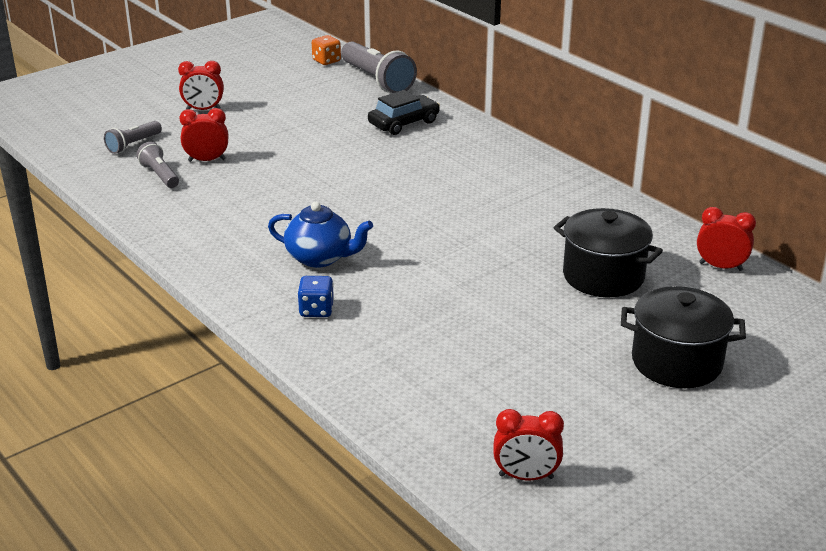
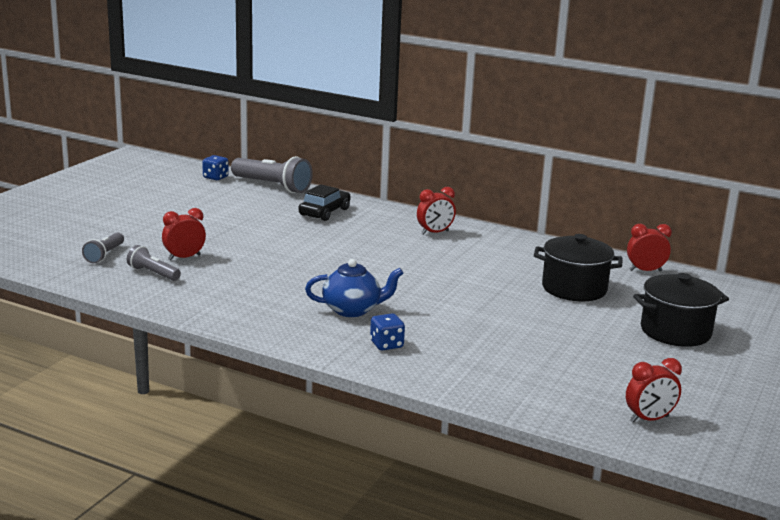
camera: 25 degrees left, 10 degrees down
(203, 110) = (143, 223): red clock -> red clock (435, 233)
(326, 61) = (215, 177): orange dice -> blue dice

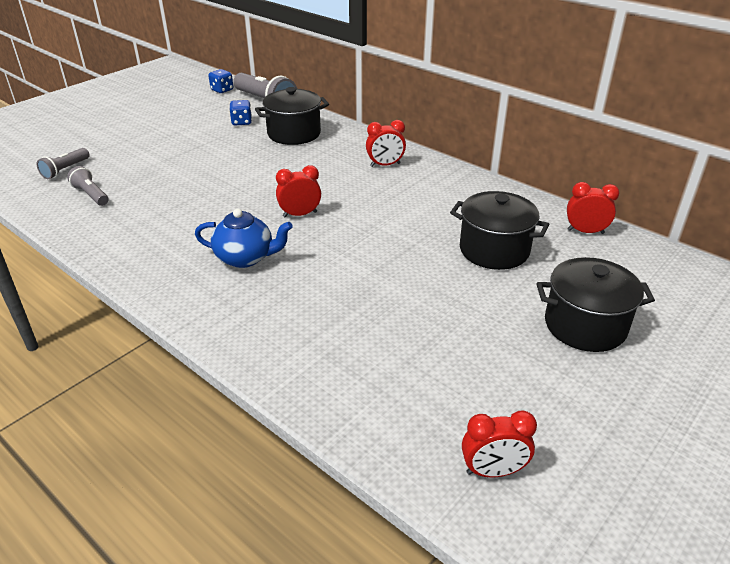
camera: 15 degrees right, 15 degrees up
(184, 257) = (132, 178): red clock -> red clock (300, 214)
(324, 212) = (294, 134): black car -> black pot
(386, 345) = (251, 310): blue dice -> blue dice (241, 122)

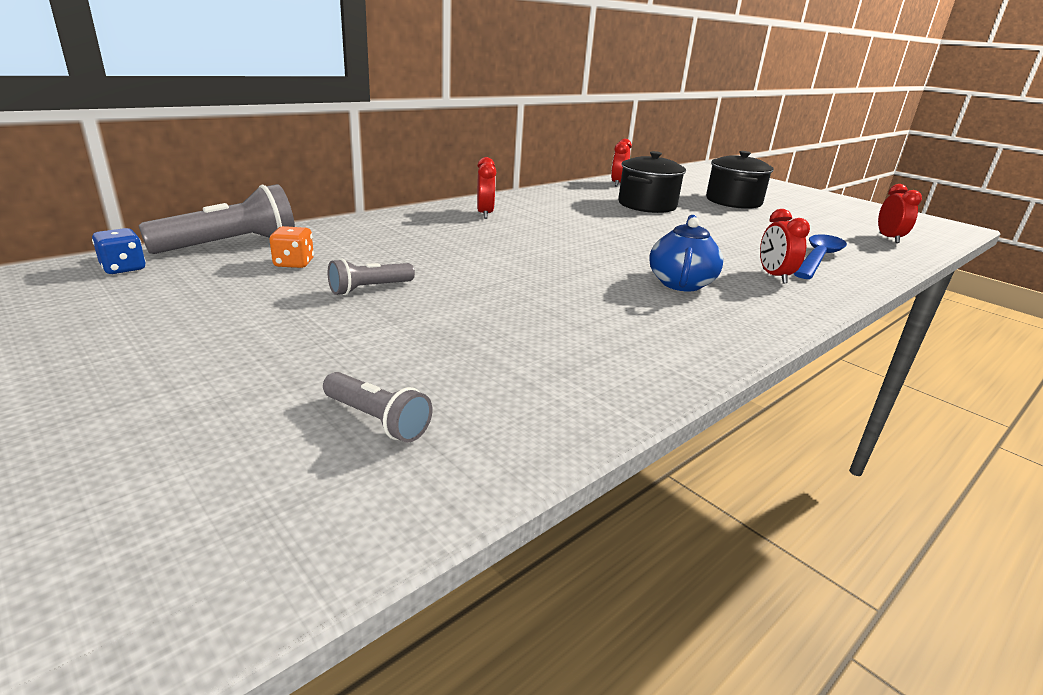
camera: 85 degrees left, 10 degrees down
(91, 195) = (504, 384): grey flashlight -> grey flashlight (369, 289)
(241, 122) = (294, 263): blue dice -> orange dice
(294, 134) = (369, 240): black pot -> none
(300, 214) = (587, 254): red clock -> red clock (774, 276)
(351, 362) = (818, 258): none -> blue spoon

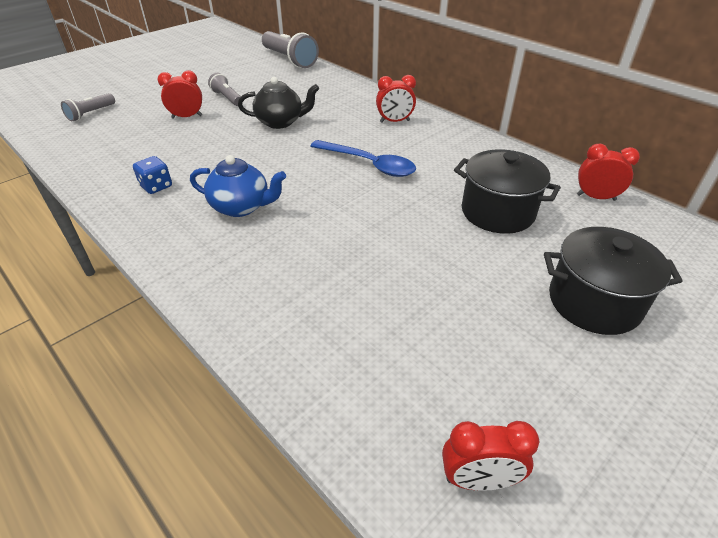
camera: 90 degrees right, 15 degrees up
(123, 268) = (251, 48): blue dice -> blue dice (156, 186)
(294, 263) = (264, 77): orange dice -> none
(472, 259) = (280, 122): none -> black teapot
(774, 276) = (262, 270): red clock -> red clock (187, 117)
(818, 258) = (331, 328): blue spoon -> blue spoon (369, 164)

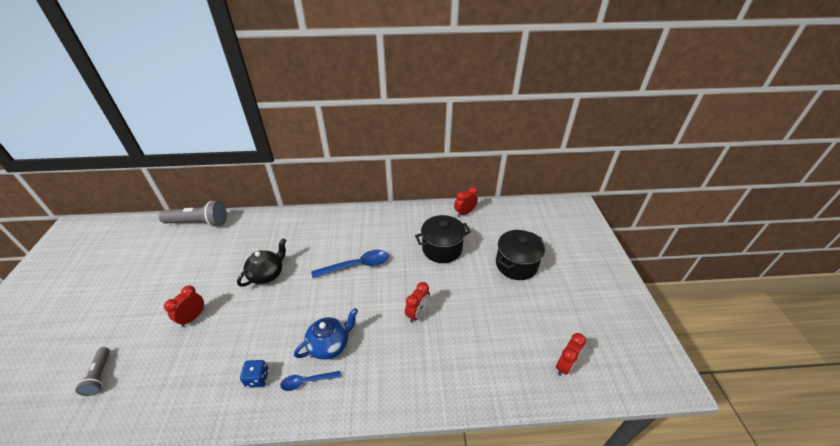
camera: 50 degrees left, 0 degrees up
(180, 218) = (306, 381): none -> blue spoon
(227, 98) = (200, 282): grey flashlight -> none
(394, 121) = (332, 228): red clock -> red clock (417, 313)

